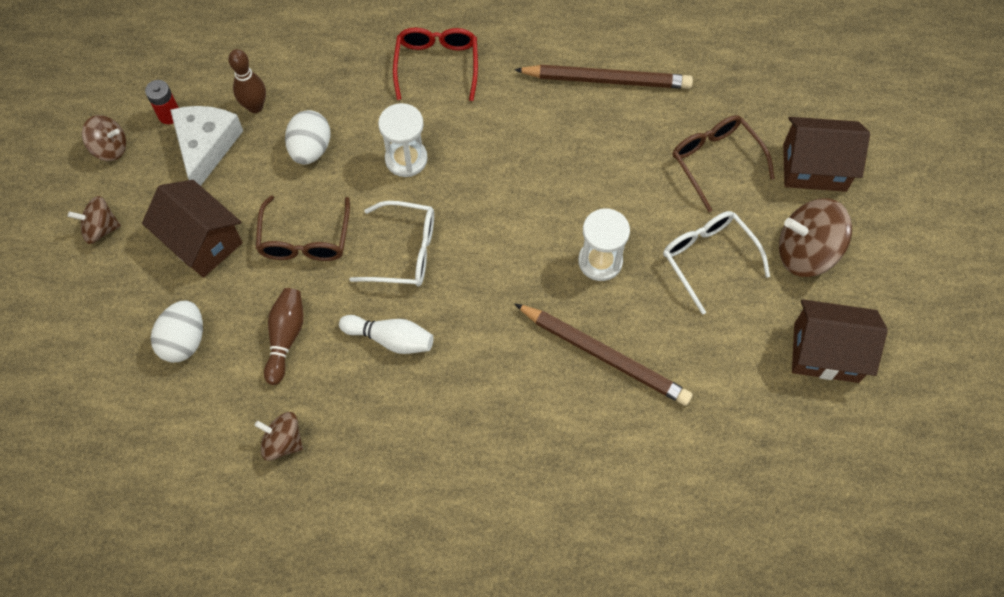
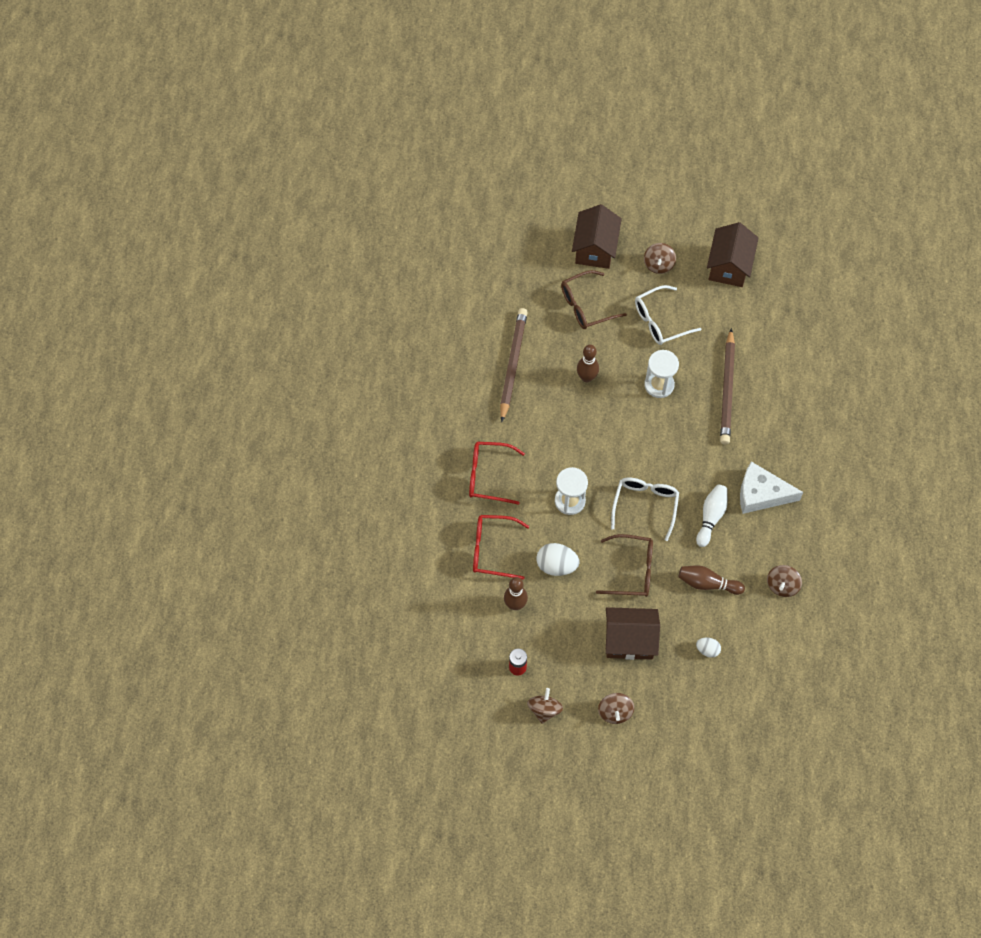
camera: 85 degrees left, 0 degrees up
(184, 341) = (707, 650): white egg -> white egg, size x0.58
(202, 241) = (629, 640): brown house -> brown house turned 45 degrees clockwise
(206, 146) = (548, 639): white cheese -> white cheese (761, 494)
(331, 76) = (492, 549): none -> red glasses
(599, 168) = (586, 377): none -> brown bowling pin
(604, 356) = (727, 390): brown pencil -> brown pencil turned 150 degrees clockwise
(806, 252) = (658, 264): brown spinning top -> brown spinning top, size x0.60

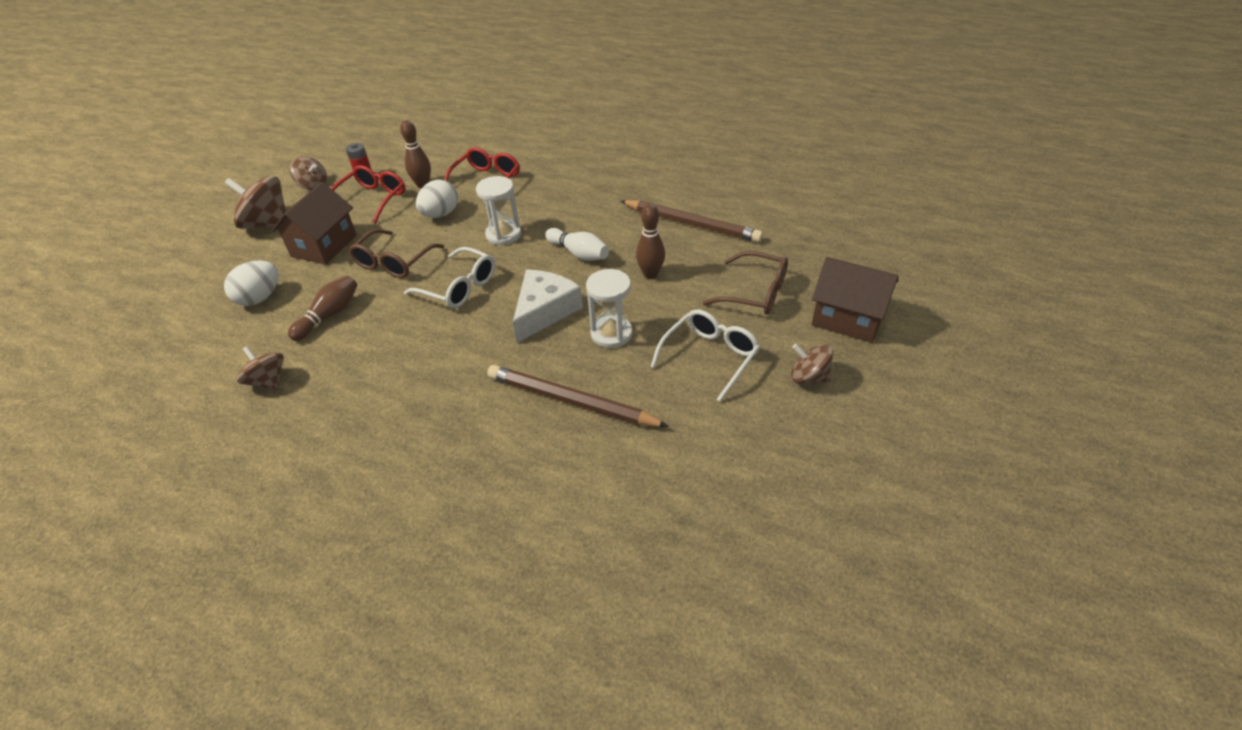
camera: 110 degrees right, 20 degrees down
(488, 476) = (566, 189): red glasses -> red glasses (373, 199)
(586, 306) = (755, 293): brown glasses -> brown glasses turned 120 degrees clockwise
(615, 712) = (267, 223): brown spinning top -> brown spinning top, size x1.67
(660, 321) = (710, 357): white glasses -> white glasses turned 45 degrees clockwise
(707, 650) = (260, 298): white egg -> white egg, size x1.73
(711, 517) = (404, 338): white bowling pin -> white bowling pin (579, 253)
(729, 266) = (790, 462): brown house -> none
(761, 494) = (398, 395): white cheese -> white cheese (544, 311)

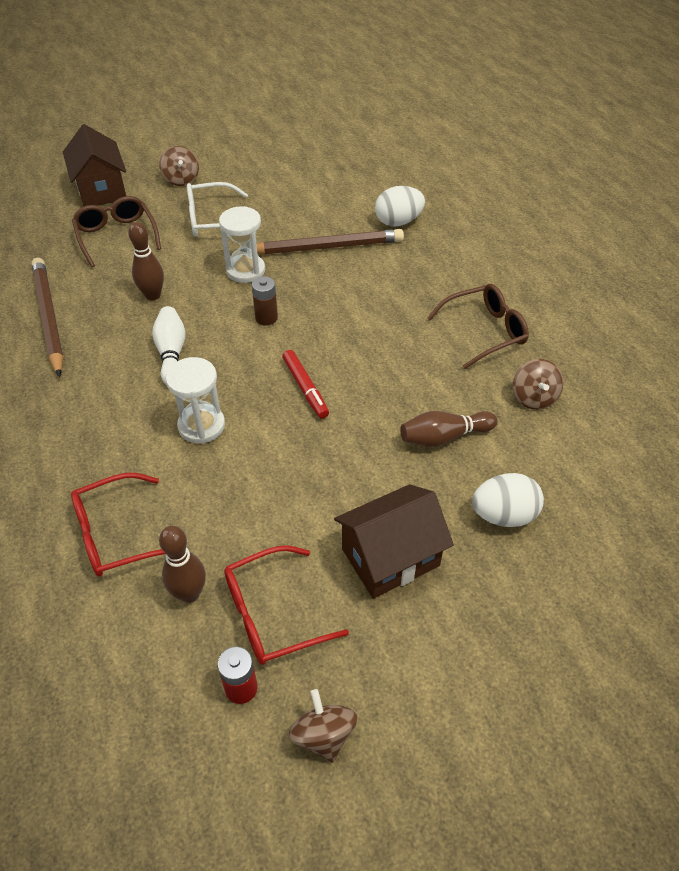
camera: 140 degrees left, 5 degrees up
(267, 223) = (437, 674): brown spinning top -> none
(393, 262) = (336, 467): brown glasses -> brown glasses (485, 331)
(440, 214) = (225, 510): white egg -> white egg (398, 222)
(459, 287) = (305, 388): white glasses -> red marker
(544, 311) = (266, 318): white cheese -> brown battery
(571, 401) = (326, 247): brown pencil -> brown pencil turned 75 degrees counterclockwise

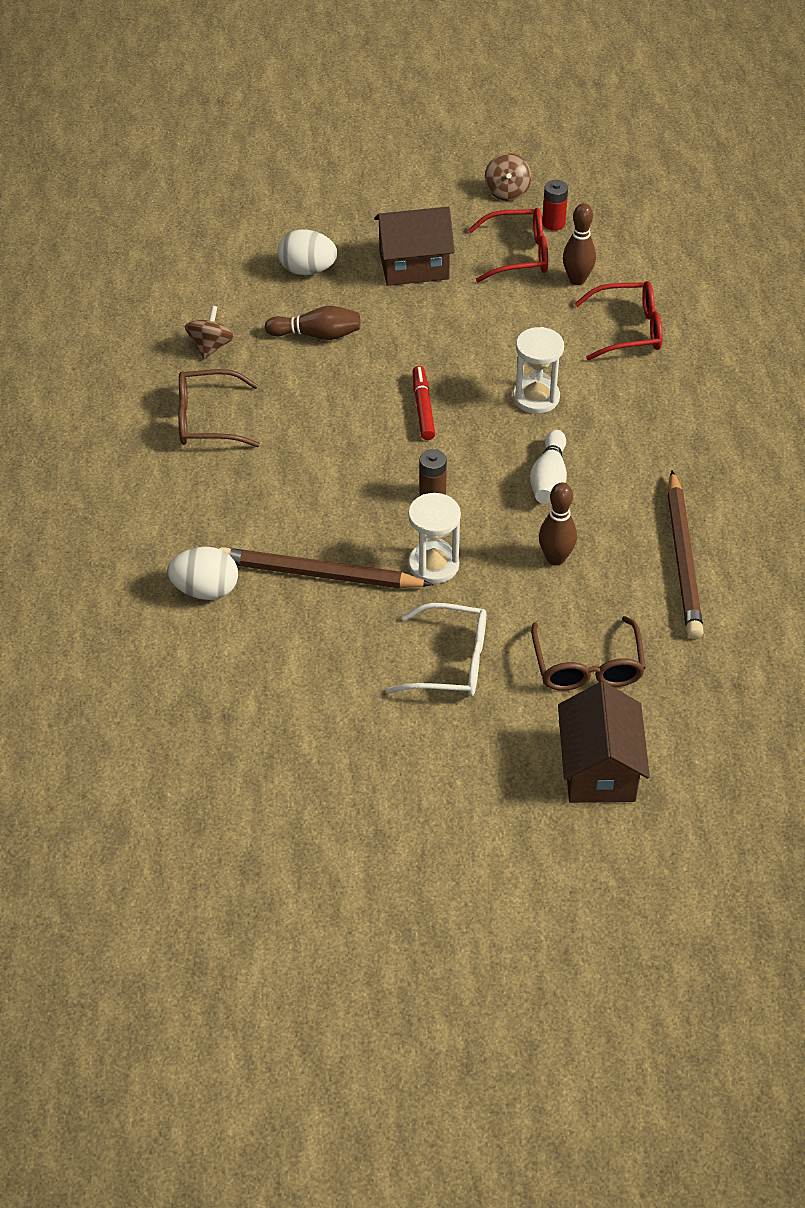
camera: 160 degrees left, 0 degrees up
(181, 179) = (473, 758): brown spinning top -> none

